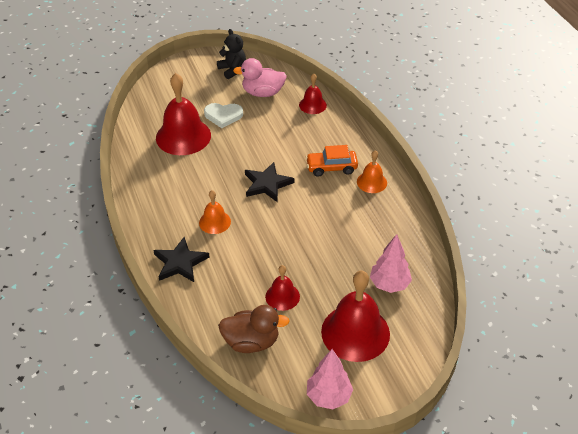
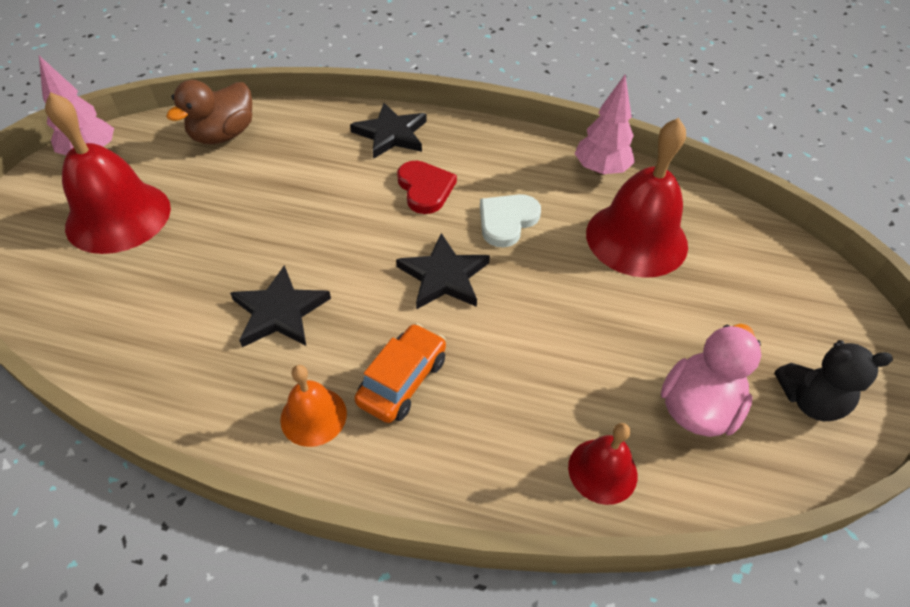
camera: 125 degrees right, 5 degrees up
(215, 222) = (425, 189): orange bell -> red heart
(223, 116) = (659, 311): white heart -> white heart (507, 221)
(282, 296) = (244, 186): red bell -> none
(340, 224) = (280, 312): none -> black star
(389, 284) = (125, 293): pink tree -> pink tree (600, 170)

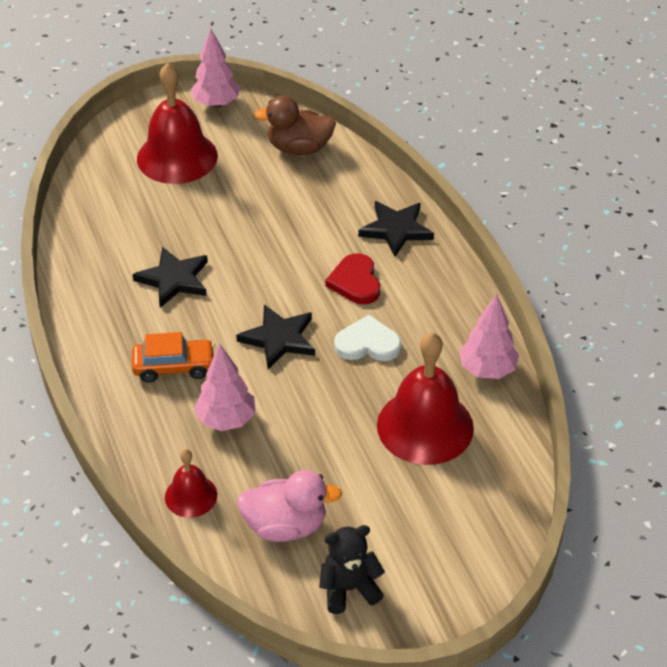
camera: 55 degrees right, 5 degrees down
(313, 416) = (114, 342): orange bell -> none
(425, 189) = (355, 282): red heart -> red heart turned 135 degrees clockwise
(516, 377) = (226, 419): none -> pink tree
(809, 401) = (349, 589): black teddy bear -> black teddy bear turned 105 degrees clockwise

